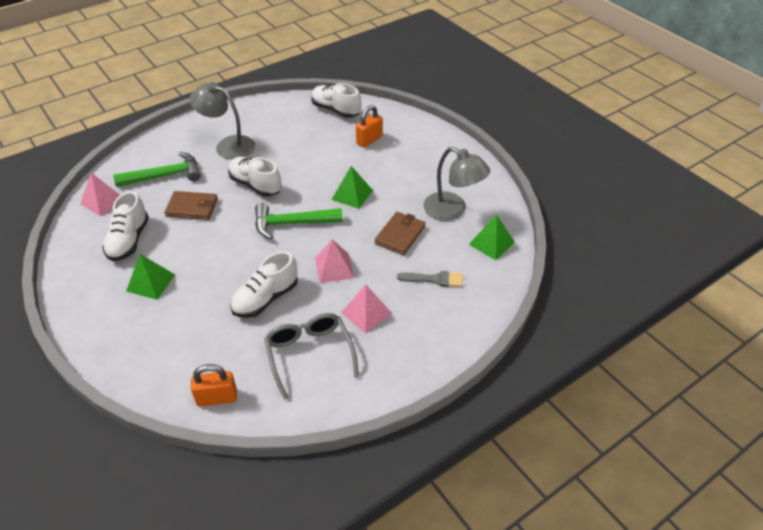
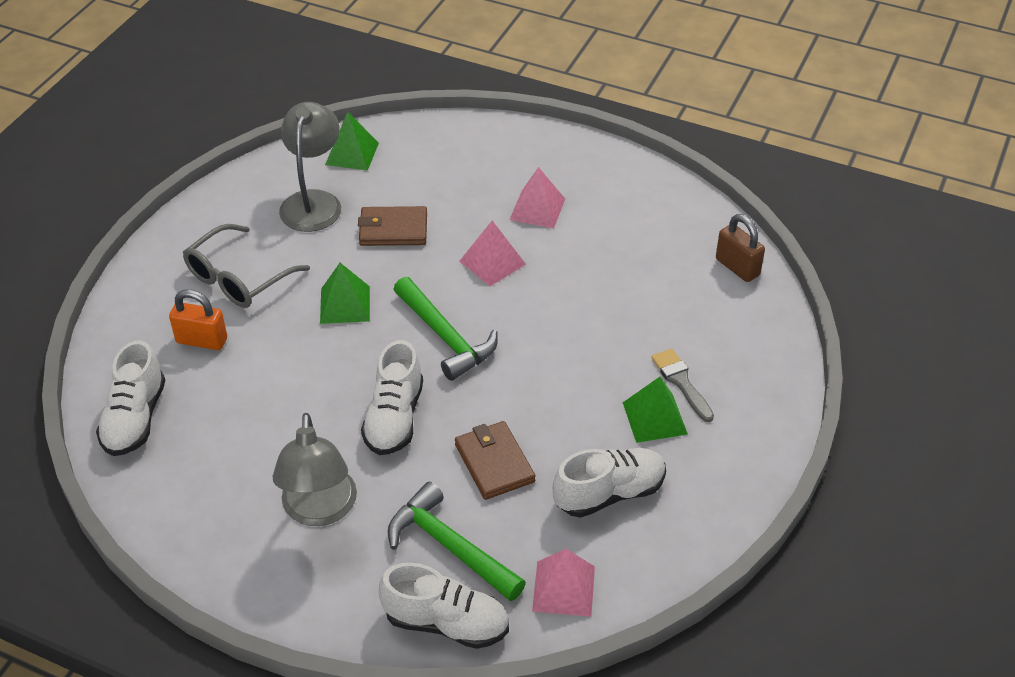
camera: 120 degrees left, 0 degrees up
(217, 398) = (737, 267): orange padlock -> brown padlock
(266, 298) = (586, 297): white shoe -> white shoe (446, 623)
(310, 355) = (627, 226): grey glasses -> grey glasses (239, 278)
(434, 279) = (446, 177): grey brush -> grey brush (681, 382)

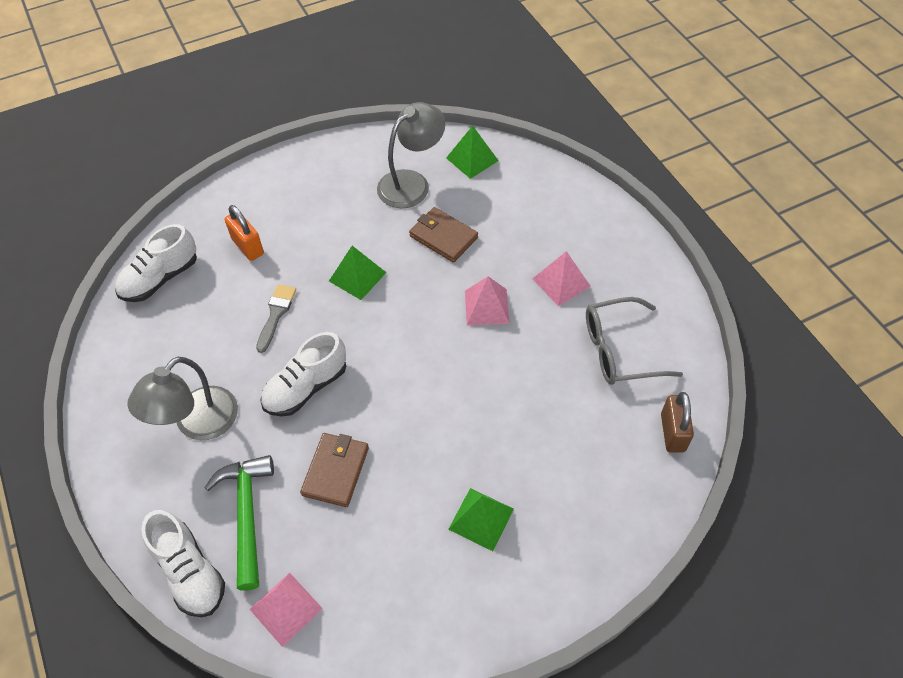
camera: 40 degrees right, 10 degrees up
(239, 278) = (312, 213): grey glasses -> grey glasses (620, 350)
(446, 337) = (398, 346): green hammer -> none
(609, 493) = (389, 557): white shoe -> none
(681, 382) = (530, 503): grey brush -> grey brush (276, 314)

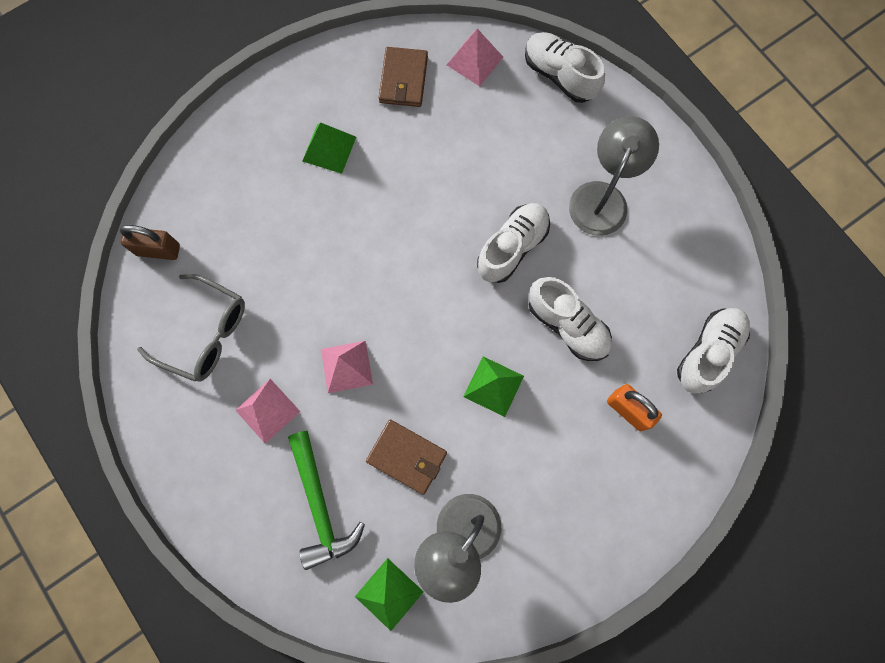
camera: 170 degrees right, 20 degrees up
(246, 514) = (529, 125): green hammer -> green hammer (320, 506)
(276, 314) = (567, 325): grey brush -> white shoe
(336, 471) = (463, 172): brown wallet -> brown wallet (403, 79)
(620, 350) = (204, 333): grey glasses -> grey glasses turned 45 degrees clockwise
(672, 432) = (158, 250): brown padlock -> brown padlock turned 75 degrees counterclockwise

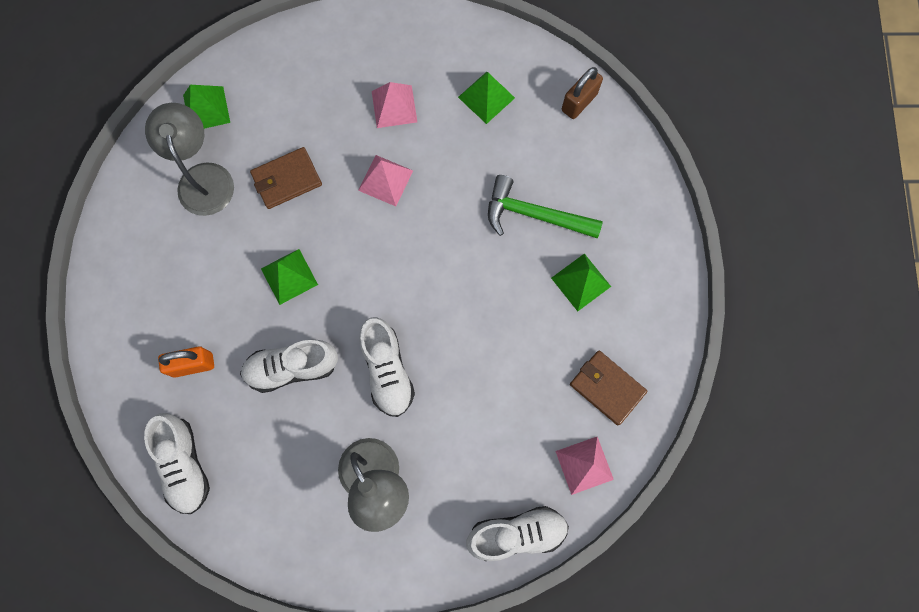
camera: 125 degrees right, 0 degrees up
(204, 333) = (486, 97): grey glasses -> green pyramid
(320, 506) = (299, 101): green hammer -> green hammer (534, 215)

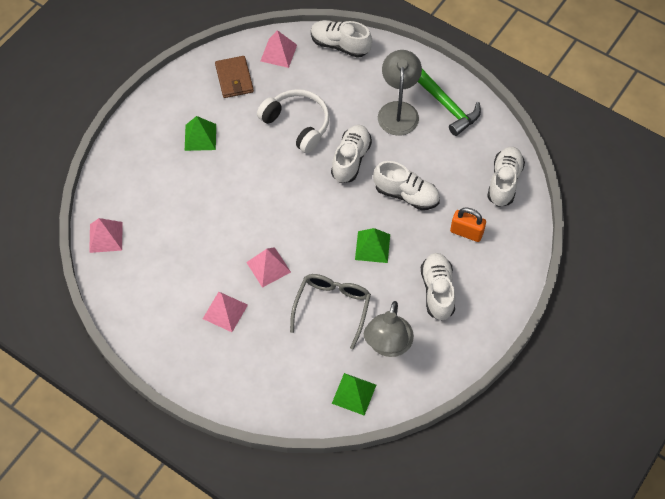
camera: 145 degrees left, 15 degrees down
(185, 271) = (437, 291): none -> white shoe
(287, 179) = (332, 308): brown wallet -> grey glasses
(484, 376) = (297, 124): none -> white headphones
(486, 97) = (160, 278): green pyramid -> none
(534, 215) = (194, 189): green hammer -> green hammer (447, 106)
(579, 102) = (105, 237): brown padlock -> pink pyramid

